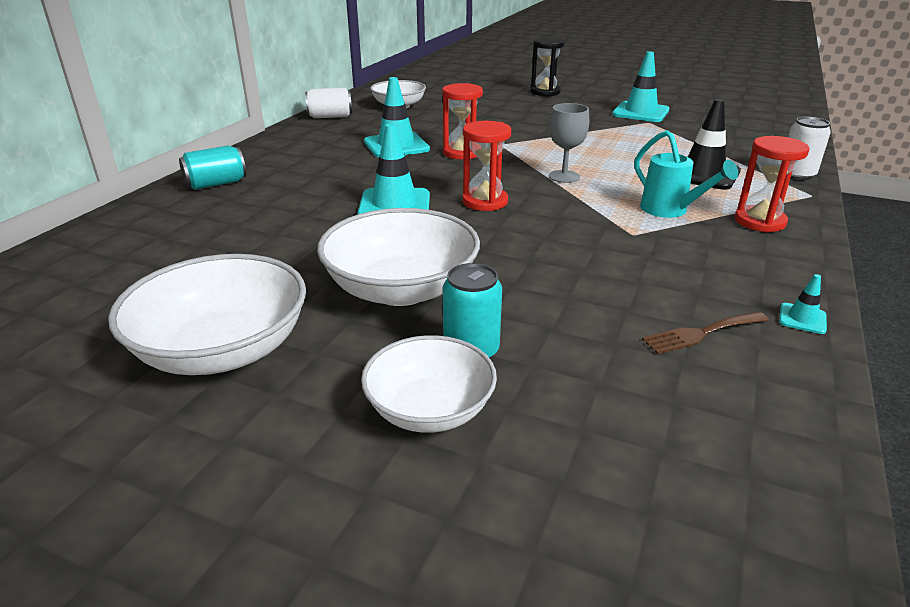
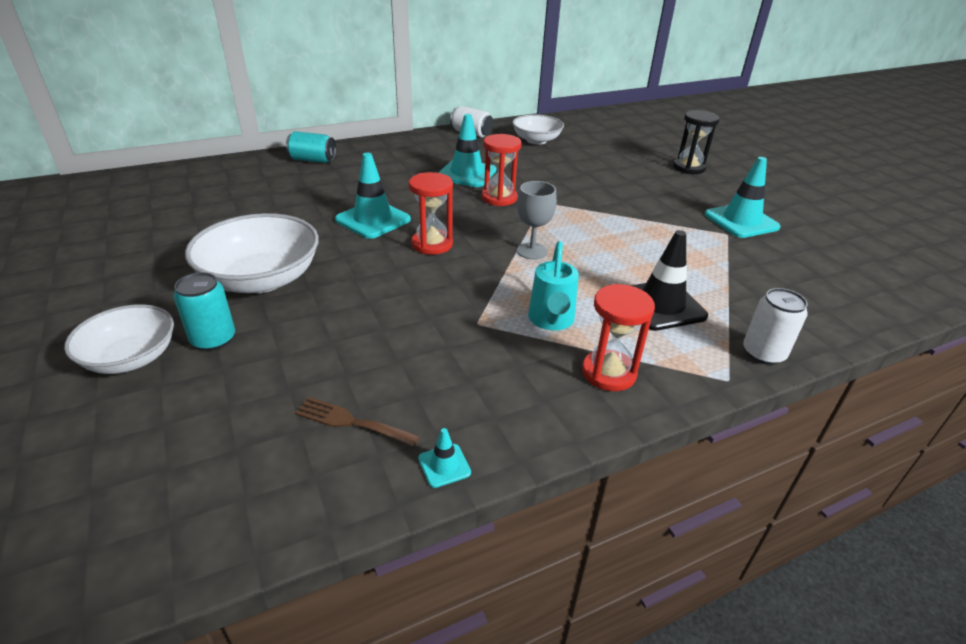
camera: 40 degrees right, 5 degrees up
(222, 350) = (128, 266): white bowl -> none

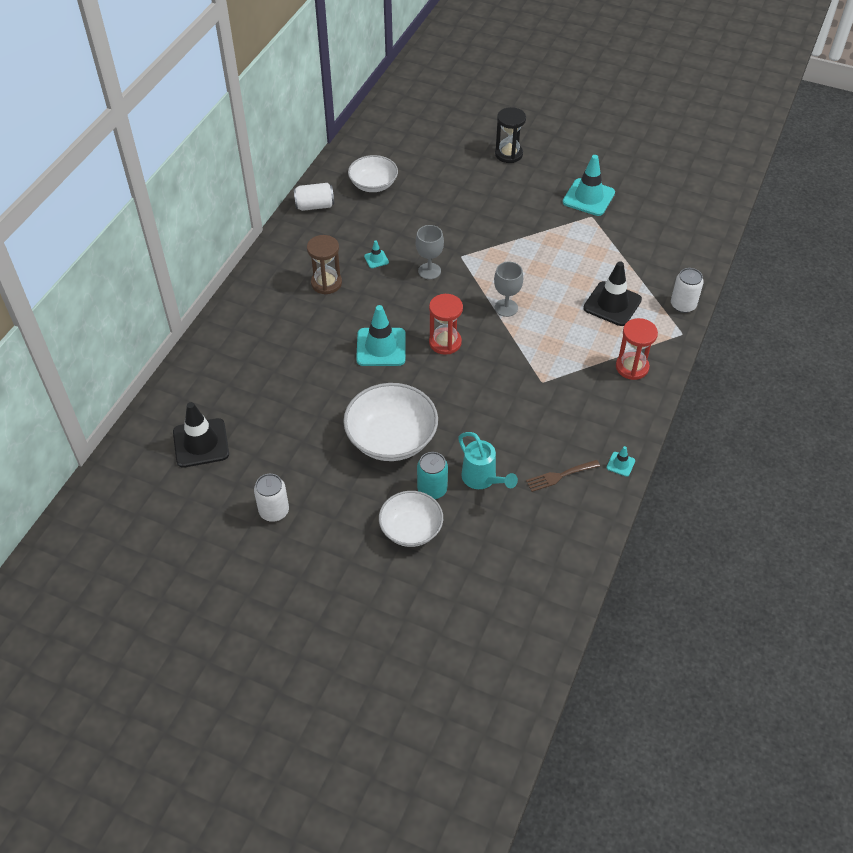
camera: 40 degrees left, 15 degrees up
(82, 268) = (274, 511): none -> white can
(140, 202) = (201, 443): none -> black traffic cone
(313, 160) = (247, 318): turquoise can -> none
(403, 169) = (326, 283): none -> brown hourglass
(466, 174) = (376, 259): turquoise traffic cone -> turquoise traffic cone, size x0.45
(499, 198) = (429, 271): red hourglass -> grey goblet
(551, 321) = (574, 354): turquoise watering can -> turquoise watering can (482, 480)

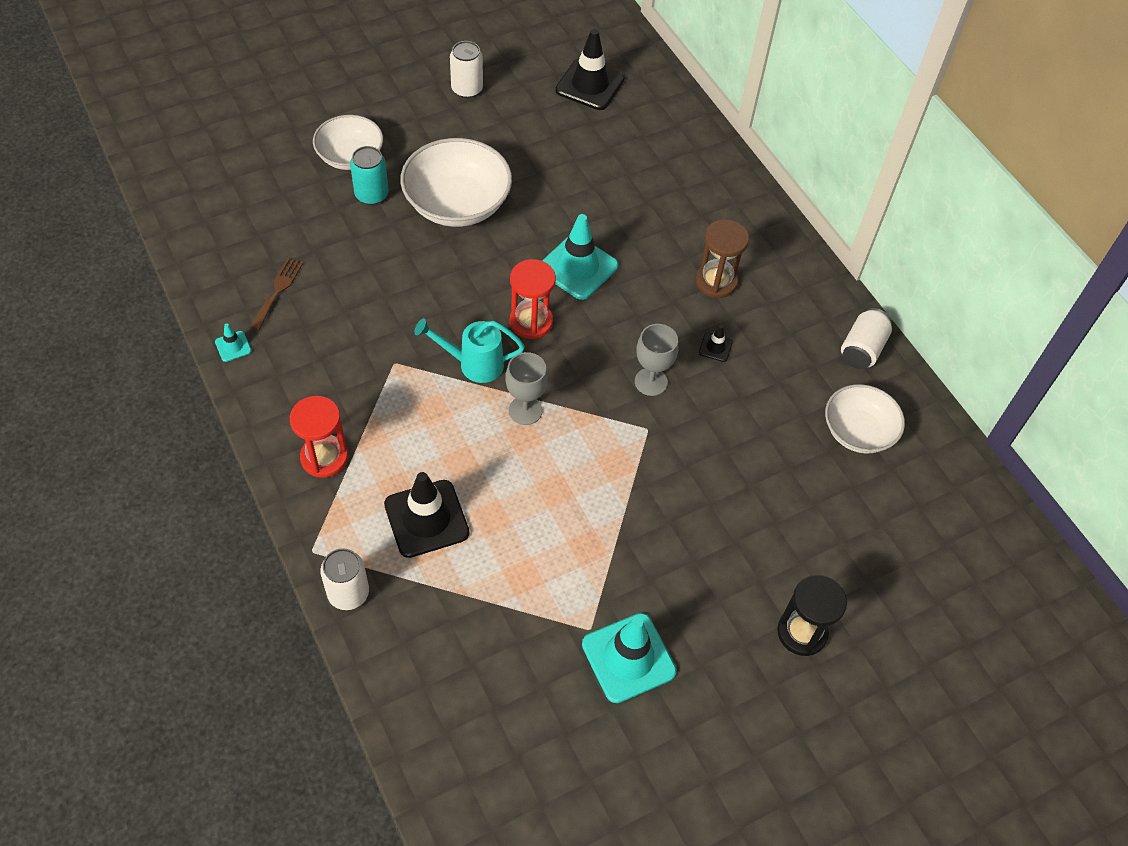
camera: 125 degrees right, 5 degrees up
(376, 259) = (715, 347): turquoise traffic cone -> black traffic cone
(482, 480) = (340, 234): turquoise watering can -> turquoise watering can (473, 364)

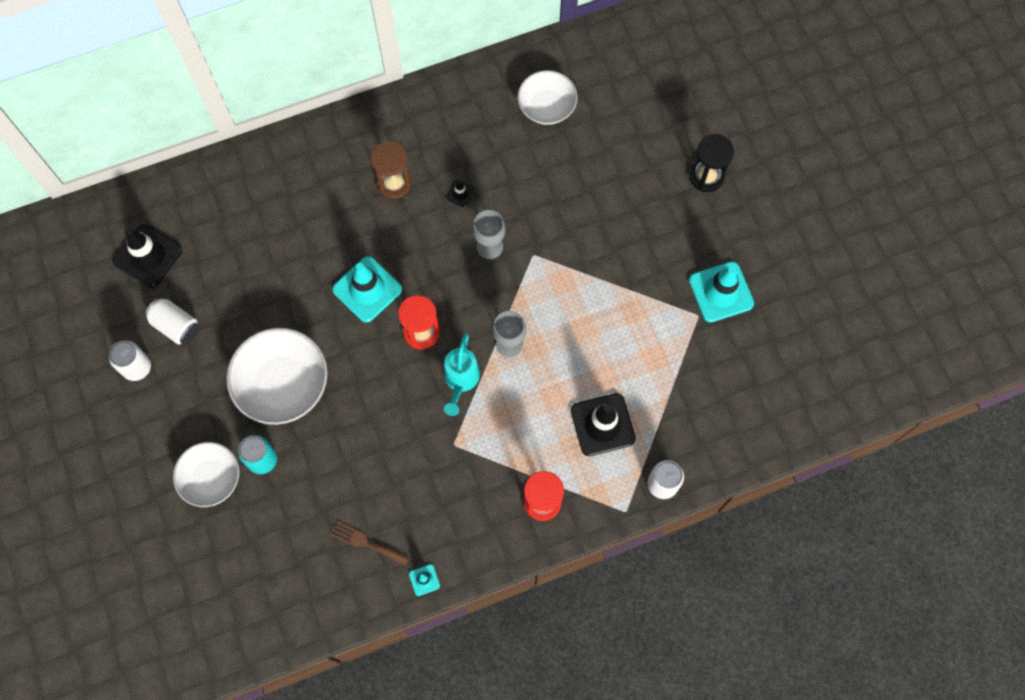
camera: 80 degrees left, 15 degrees up
(862, 349) = (472, 88): white can -> white can (176, 326)

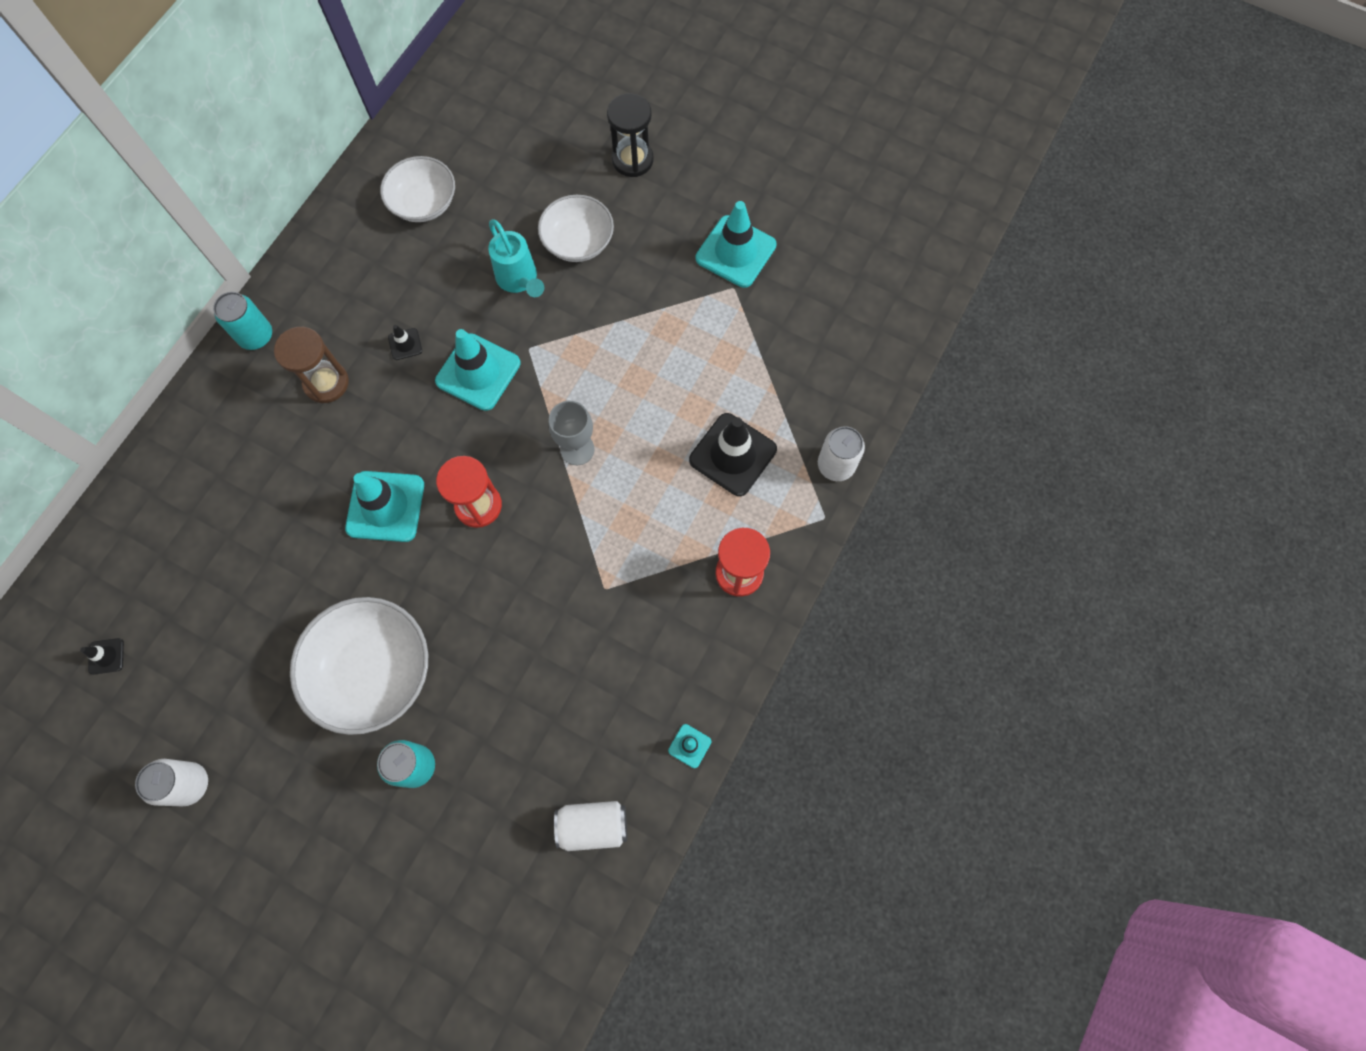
camera: 40 degrees left, 0 degrees up
(148, 256) = (106, 656): black traffic cone -> black traffic cone, size x0.45
(176, 326) = (200, 704): white can -> white can (593, 825)
(211, 478) = (374, 832): white bowl -> white bowl (578, 241)
(366, 543) = (599, 759): brown fork -> none
(376, 120) = (256, 336): none -> turquoise can
(460, 381) = (559, 522): turquoise watering can -> turquoise watering can (519, 280)
(489, 246) = (478, 372): grey goblet -> turquoise traffic cone

